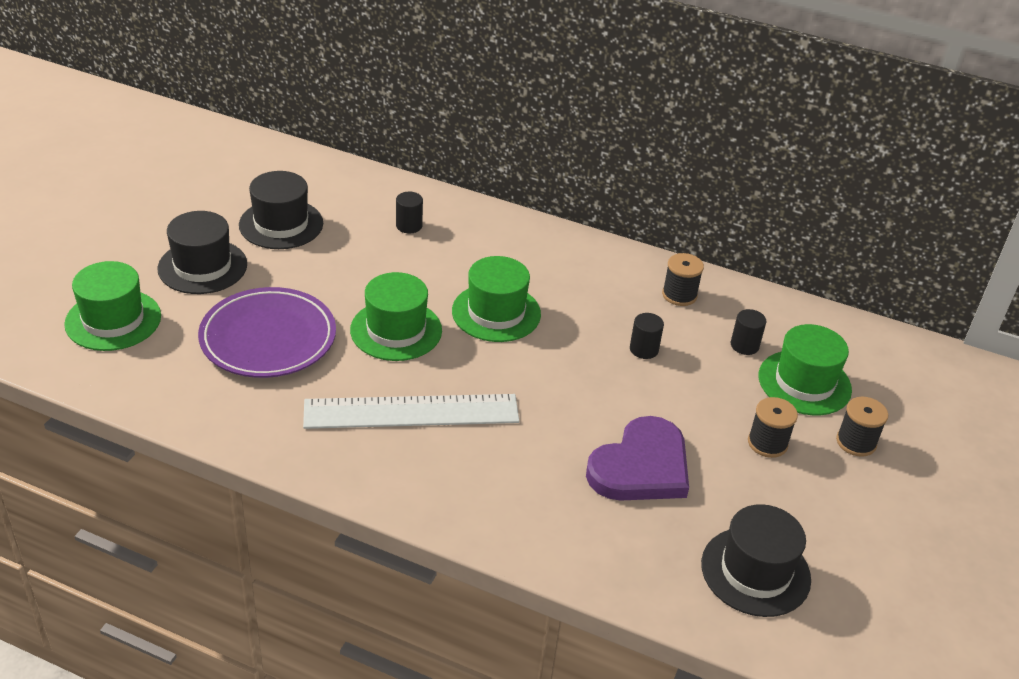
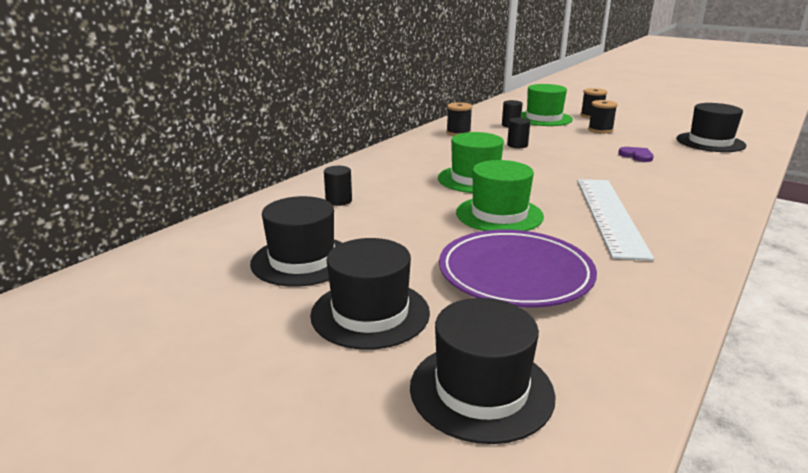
camera: 75 degrees left, 15 degrees down
(113, 320) = (481, 390): green hat -> black hat
(641, 466) = (636, 156): purple heart -> purple heart, size x0.45

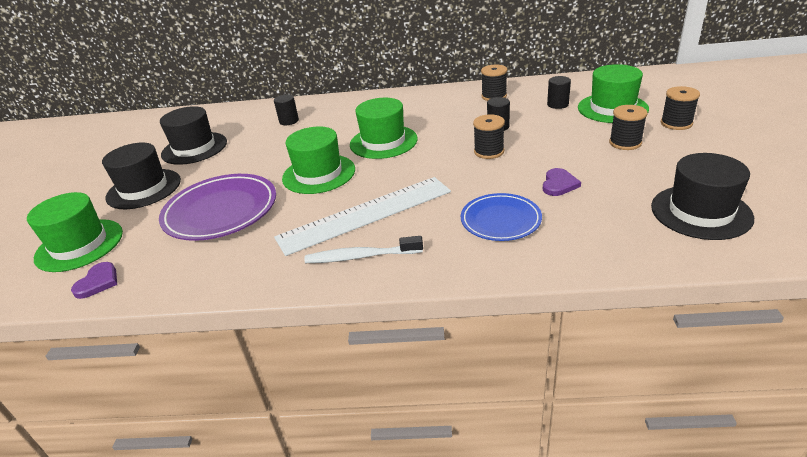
camera: 60 degrees right, 10 degrees up
(481, 390) = (79, 245): black hat -> green hat
(556, 157) = (489, 151): none -> black spool
(611, 384) = (98, 282): none -> purple heart
(671, 181) = (500, 220): none -> blue plate
(683, 232) = (360, 256): none -> white toothbrush

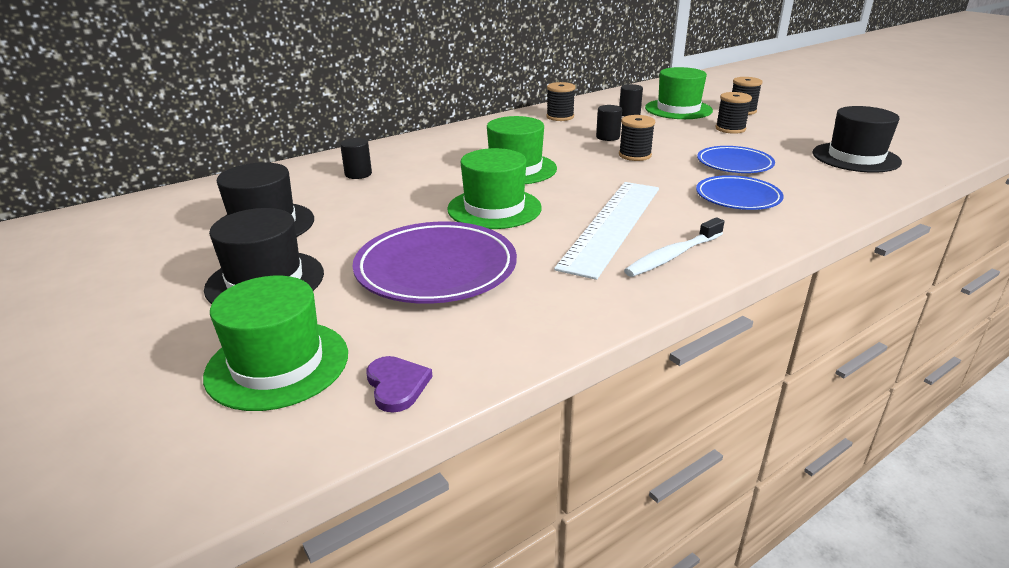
camera: 40 degrees left, 5 degrees down
(559, 184) = (734, 164): purple heart -> blue plate

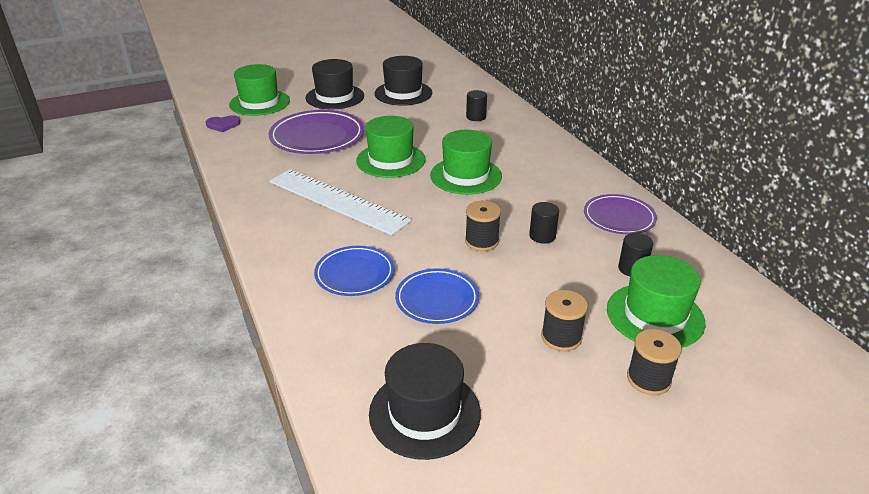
camera: 100 degrees right, 5 degrees up
(560, 117) = (619, 218): black spool -> purple plate
(672, 256) = (278, 215): white toothbrush -> none

